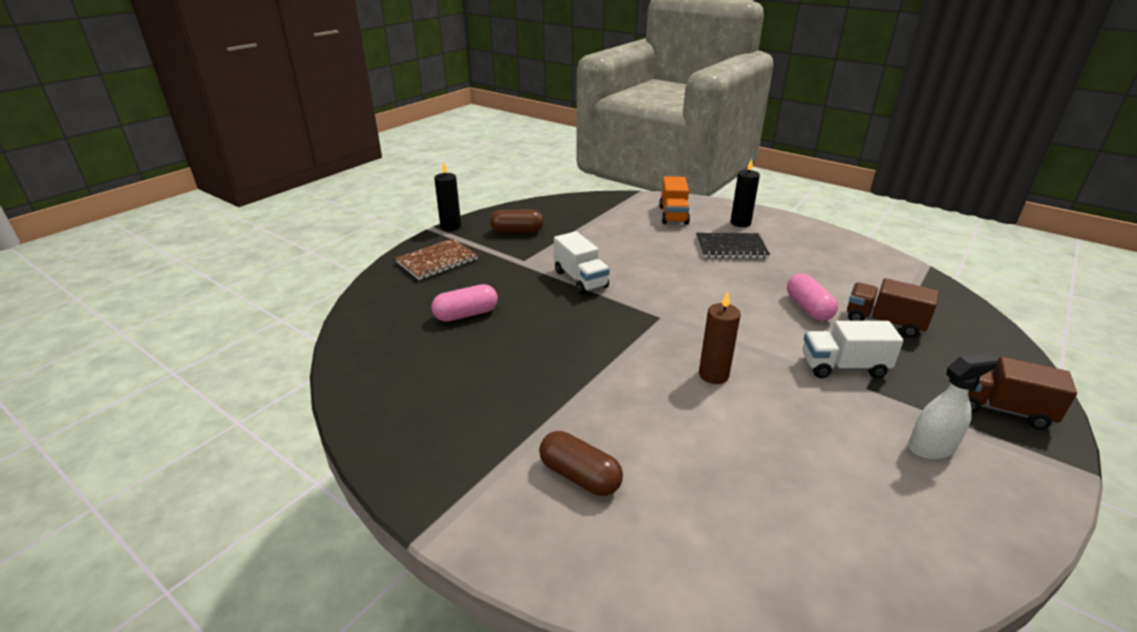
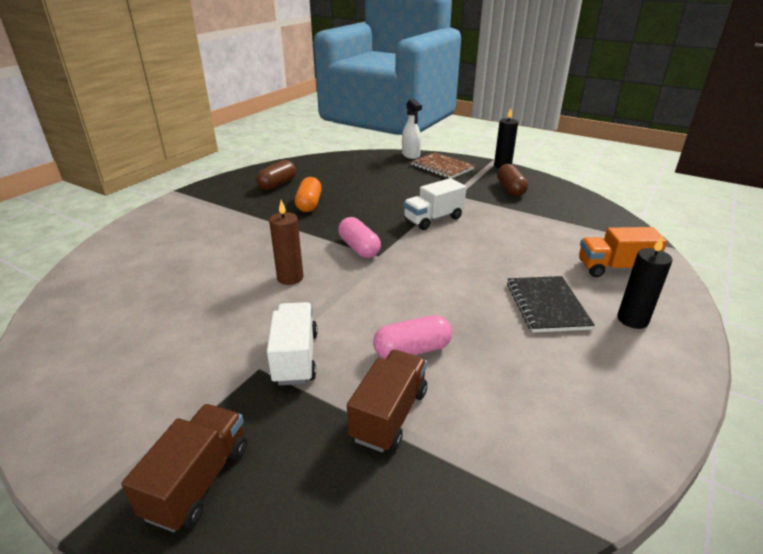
camera: 85 degrees right, 0 degrees up
(466, 314) = (370, 183): pink capsule -> pink capsule (359, 248)
(521, 365) = (309, 204): none -> orange capsule
(580, 476) = (198, 227): brown capsule -> brown capsule (277, 184)
(931, 447) = (161, 394): white spray bottle -> white spray bottle (411, 155)

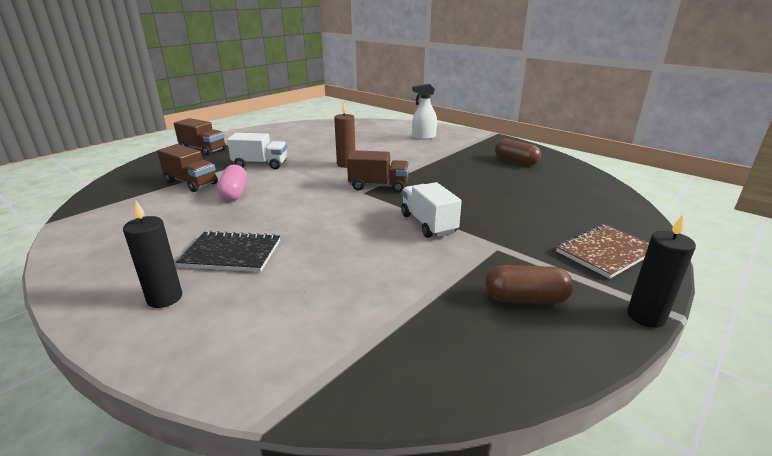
camera: 100 degrees right, 5 degrees down
(309, 204) = (470, 172): orange capsule -> none
(359, 248) = (378, 186): pink capsule -> brown truck
(411, 155) = (648, 234): white spray bottle -> white spray bottle (423, 137)
(614, 268) = (256, 324): orange truck -> none

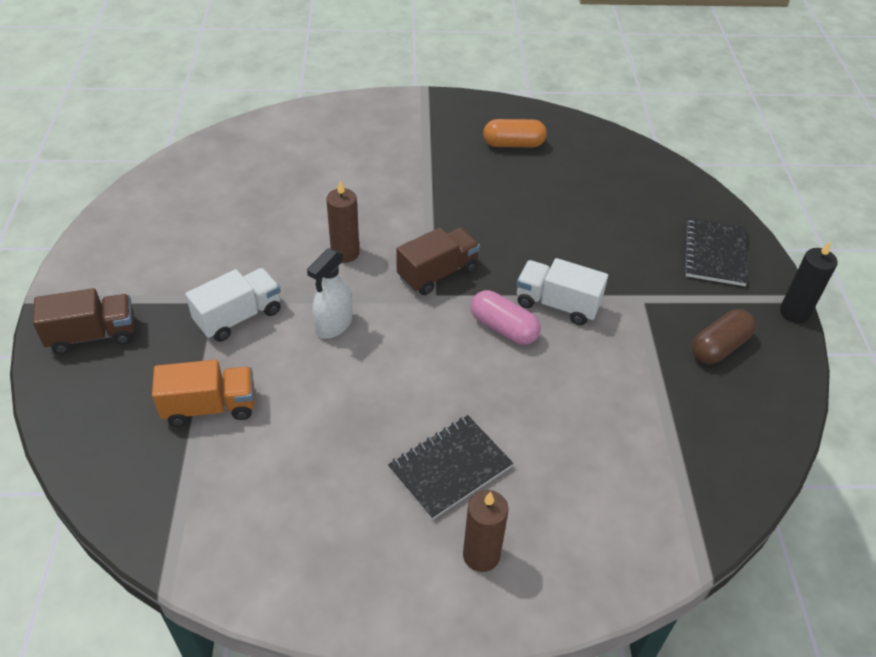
camera: 45 degrees left, 20 degrees up
(165, 298) = (481, 555): black candle -> brown candle
(191, 183) = (210, 407): brown truck -> orange truck
(234, 193) = (299, 387): pink capsule -> pink capsule (503, 328)
(423, 137) = (356, 141): white spray bottle -> white spray bottle (333, 325)
(515, 161) = (513, 144): brown capsule -> orange capsule
(605, 252) = (715, 254): brown notebook -> black notebook

